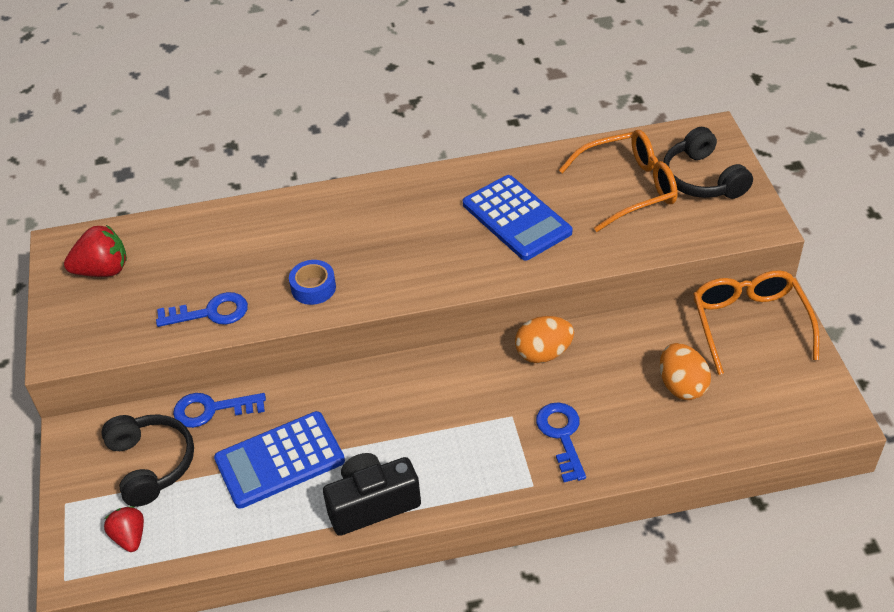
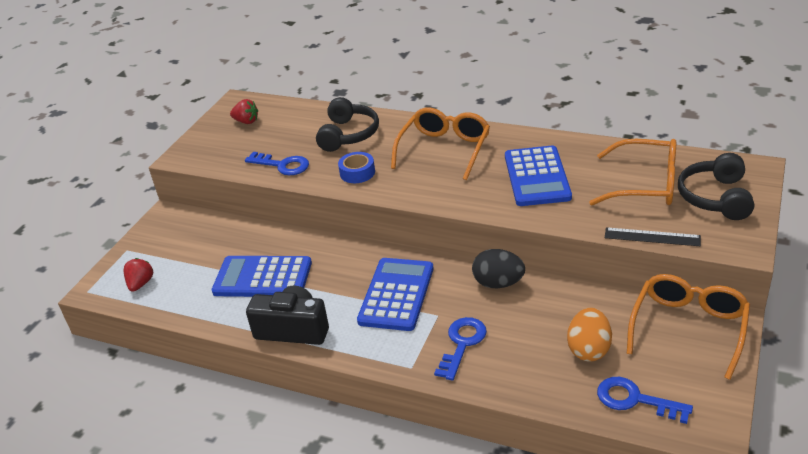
camera: 35 degrees right, 10 degrees down
(103, 270) = (246, 121): red strawberry -> red strawberry, size x0.66
(151, 464) = (190, 248): black headphones -> black headphones (348, 135)
(212, 409) = (251, 231): blue key -> blue key (635, 400)
(389, 220) = (444, 149): none -> orange glasses
(450, 412) = (396, 294): none -> blue calculator
(543, 353) = (498, 283): orange egg -> black egg
(679, 245) = (652, 237): none -> black ruler

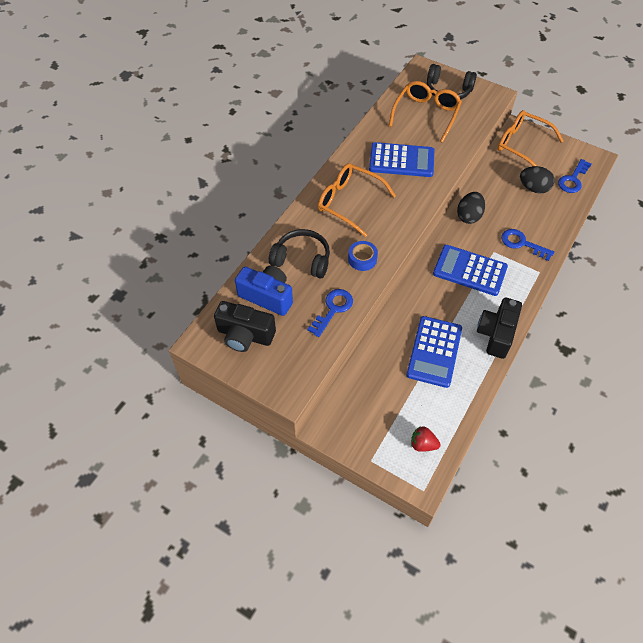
camera: 85 degrees left, 20 degrees up
(246, 121) = (245, 335): red strawberry -> black camera
(295, 124) = (267, 296): none -> blue camera
(588, 349) = (533, 188): orange egg -> black egg
(652, 237) = (479, 125): black ruler -> none

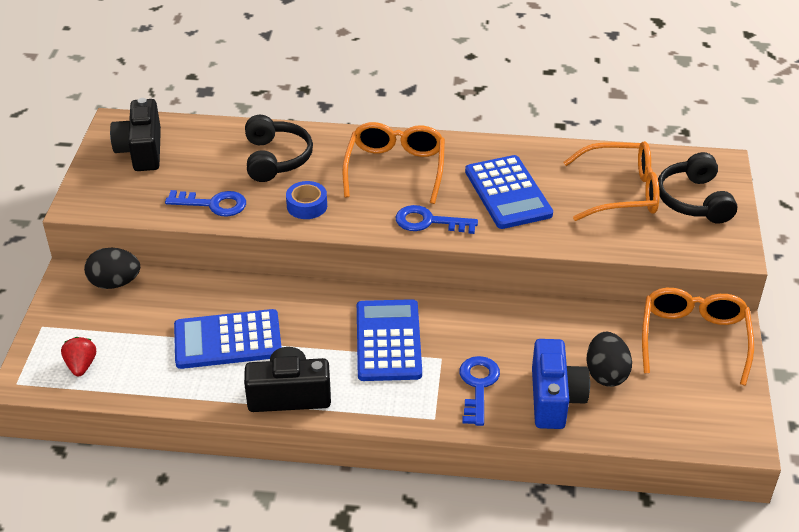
camera: 65 degrees right, 15 degrees down
(267, 296) = (205, 149): blue camera -> blue camera (554, 398)
(469, 216) = (492, 315): black egg -> black egg (115, 283)
(573, 179) = (665, 418): blue key -> blue key (429, 222)

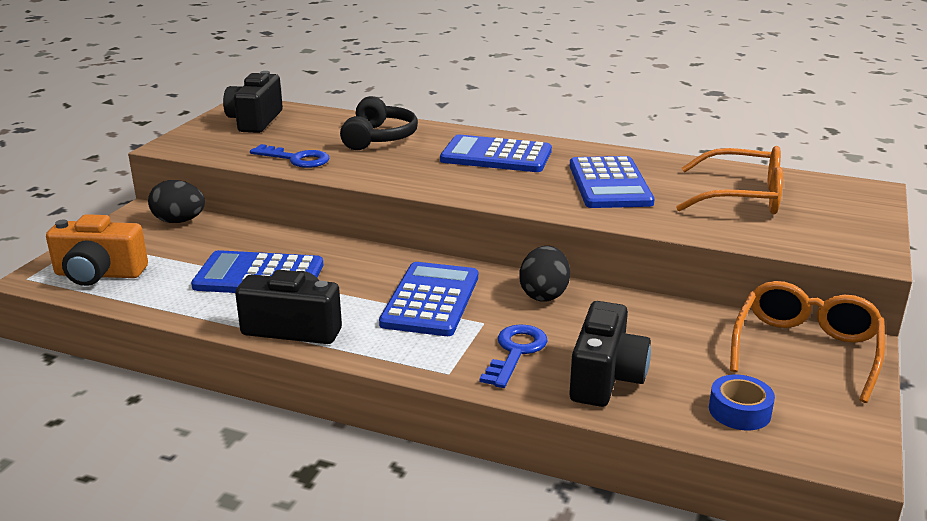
camera: 15 degrees right, 15 degrees down
(81, 365) = (99, 274): red strawberry -> orange camera
(307, 206) = (389, 170): blue tape -> blue tape (739, 411)
(395, 168) = (496, 156): orange glasses -> blue calculator
(429, 222) = (511, 194): blue key -> none
(554, 398) = (605, 378): blue camera -> black camera
(606, 374) = (680, 365): black egg -> black egg (544, 294)
(694, 200) = (829, 212): black headphones -> none

